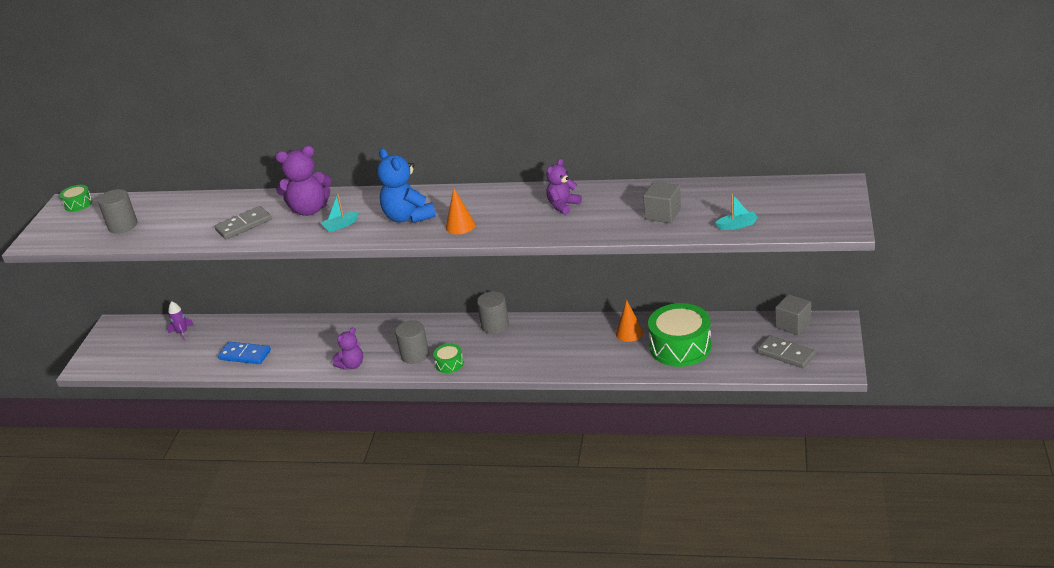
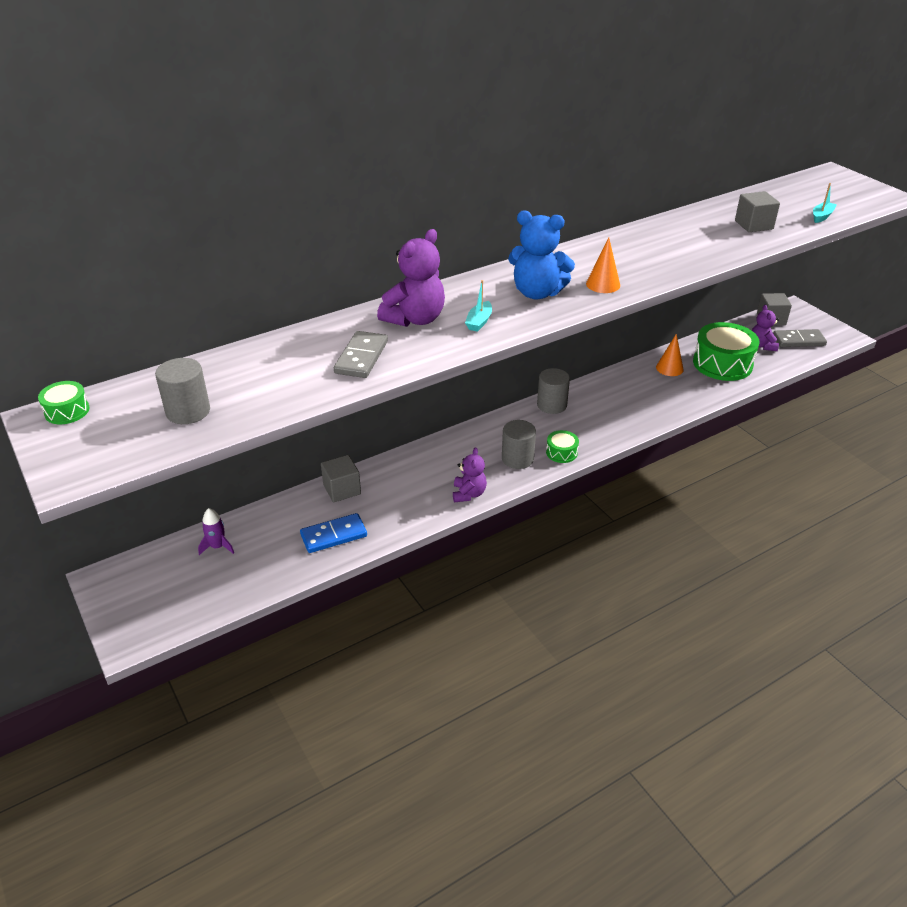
camera: 45 degrees left, 5 degrees up
(286, 327) = (342, 489): none -> grey cube
(563, 206) = (662, 242): purple teddy bear -> purple teddy bear (762, 345)

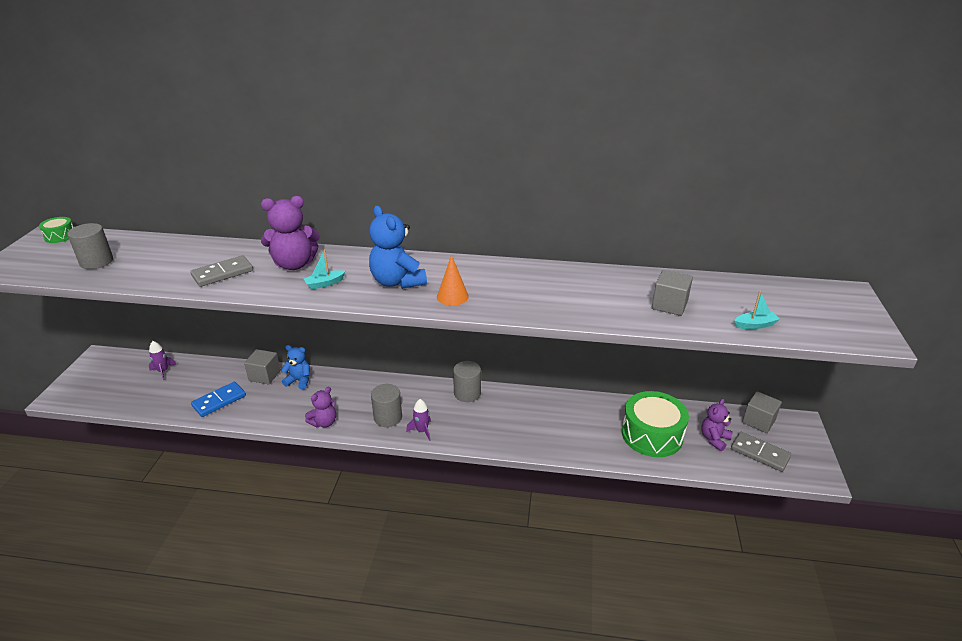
camera: 40 degrees right, 5 degrees down
(334, 535) = (219, 401): blue domino -> blue domino turned 60 degrees counterclockwise
(385, 475) = (299, 381): none -> blue teddy bear
(561, 452) = (422, 431): green drum -> purple rocket
(669, 368) = (599, 414): orange cone -> none

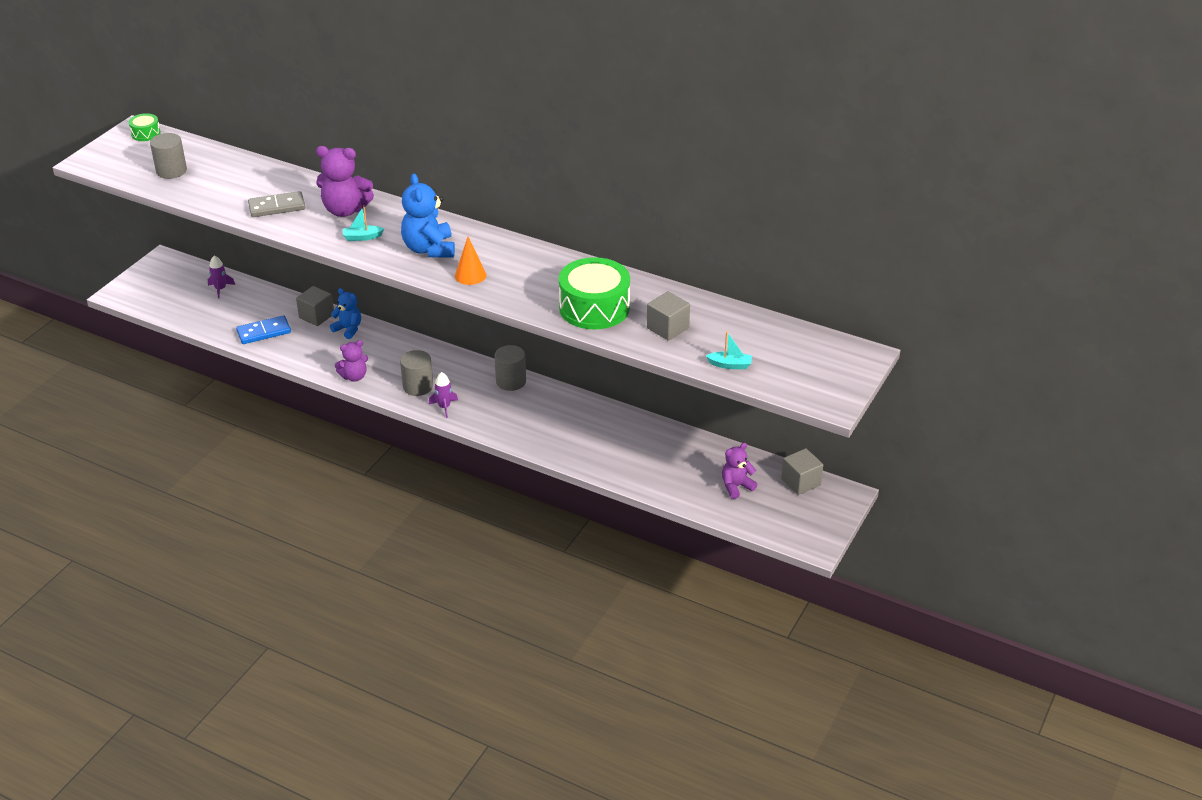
camera: 20 degrees right, 5 degrees up
(652, 435) = (674, 467): green drum -> green drum (594, 308)
(759, 453) = (772, 511): grey domino -> none

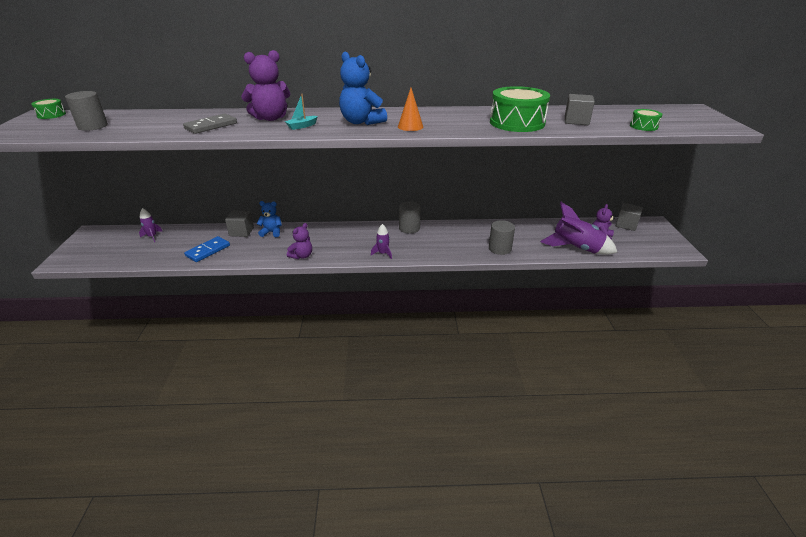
camera: 30 degrees left, 5 degrees down
(418, 386) = (352, 248): grey cylinder -> grey cylinder (500, 248)
(681, 489) = (576, 248): none -> purple rocket
(730, 365) = (643, 126): turquoise boat -> green drum

